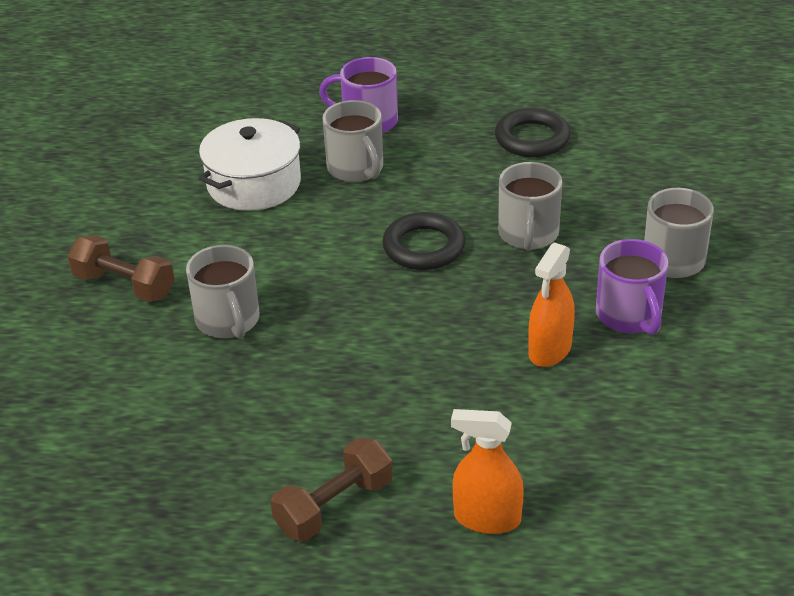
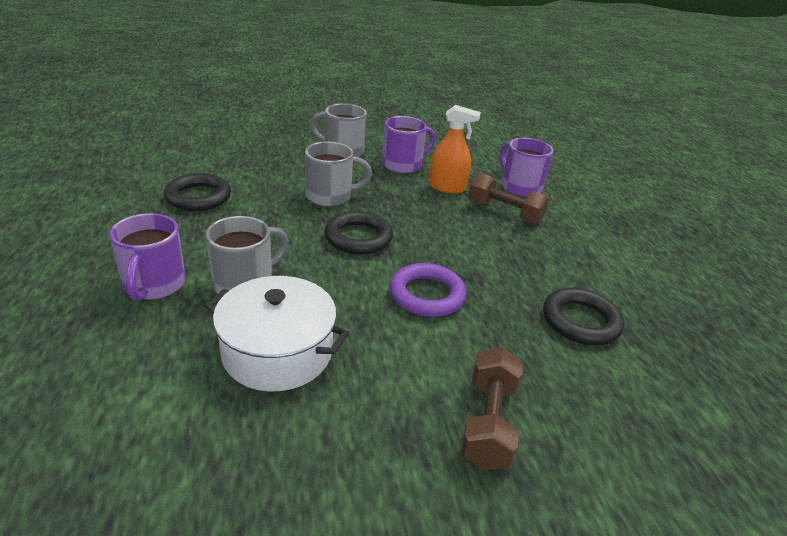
camera: 110 degrees left, 5 degrees down
(216, 391) = (580, 321): none -> black ring
(228, 321) = (498, 330): grey mug -> none
(301, 282) = (427, 295): none -> purple ring
(334, 506) = (631, 252): brown dumbbell -> brown dumbbell (504, 213)
(487, 518) = (590, 203): orange spray bottle -> none
(549, 439) = (519, 187): none -> purple mug

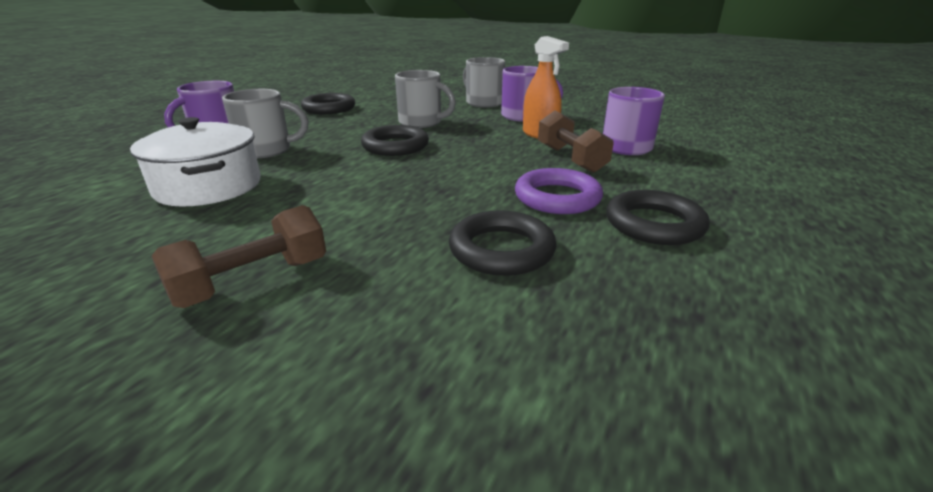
camera: 40 degrees right, 5 degrees down
(427, 295) = (380, 189): purple ring -> purple ring (557, 198)
(621, 263) = (654, 224): none -> black ring

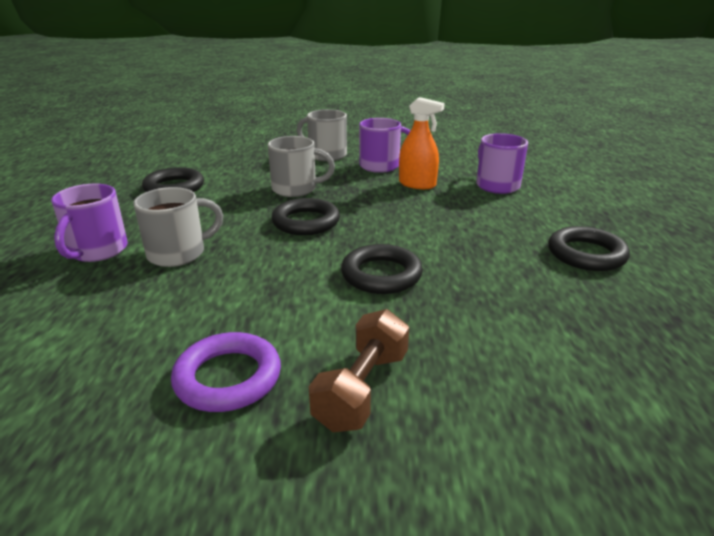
camera: 25 degrees left, 0 degrees up
(208, 186) = (177, 310): white pot -> none
(501, 250) = (513, 304): black ring -> black ring (381, 275)
(557, 198) = (500, 246): purple ring -> purple ring (228, 377)
(570, 159) = (469, 206): brown dumbbell -> none

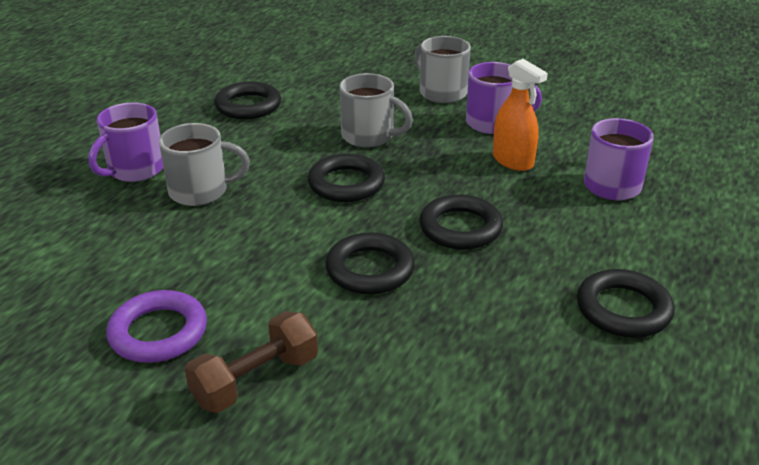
camera: 25 degrees right, 5 degrees up
(423, 231) = (460, 228): none -> black ring

